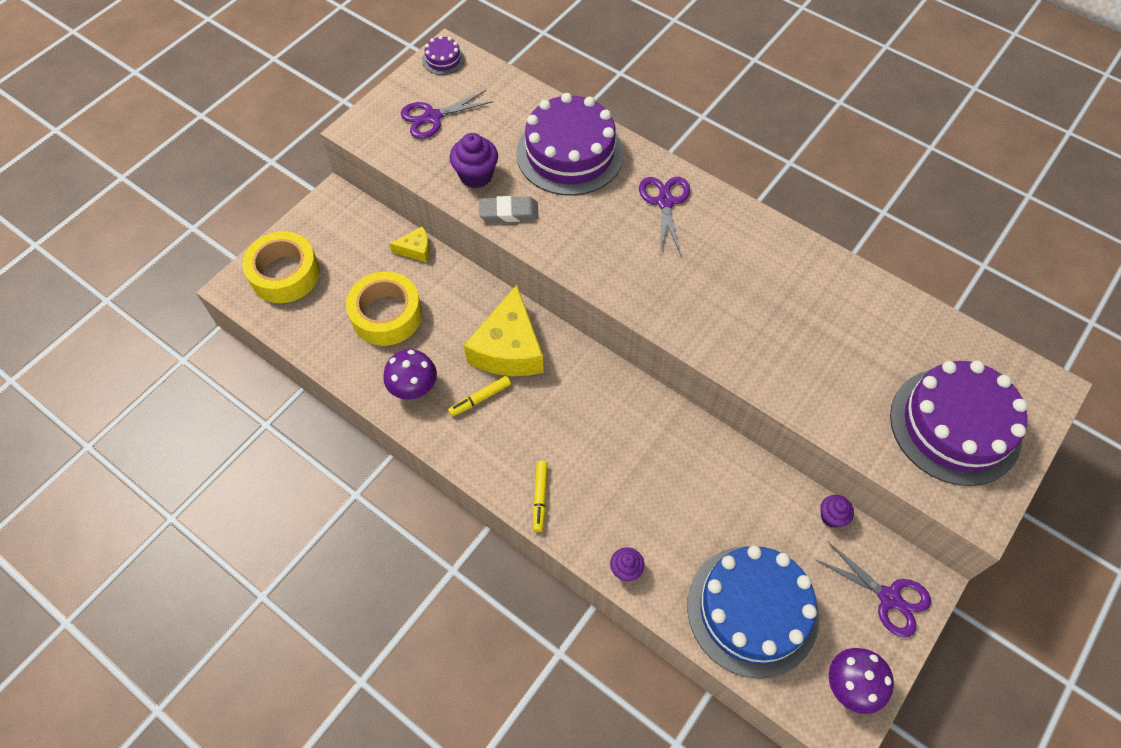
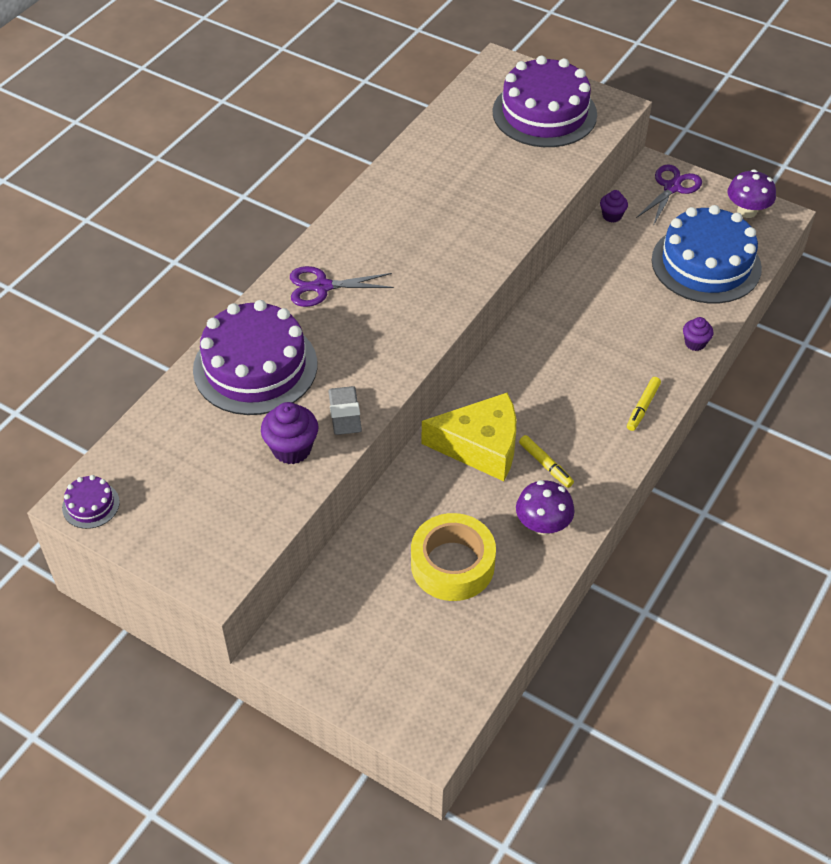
camera: 95 degrees left, 10 degrees down
(285, 274) = (404, 685): yellow tape -> none
(415, 249) = (355, 549): yellow cheese -> none
(432, 117) = (196, 503): purple scissors -> none
(540, 497) = (643, 407): yellow marker -> yellow marker turned 120 degrees clockwise

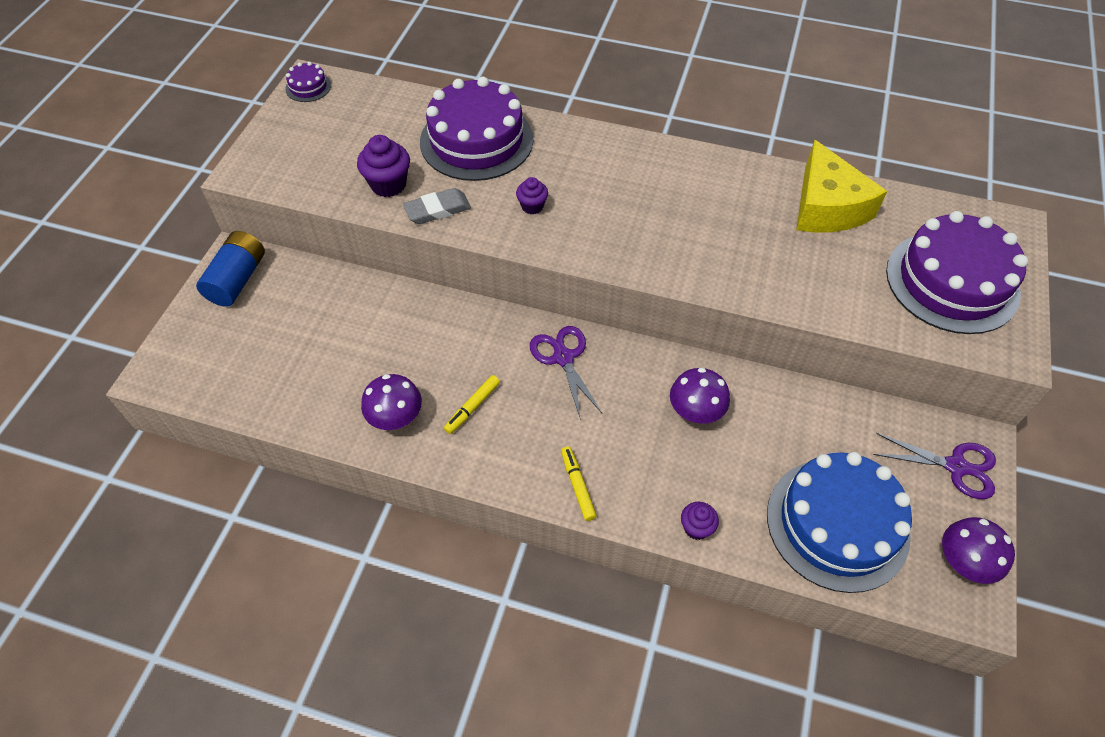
camera: 75 degrees right, 5 degrees up
(317, 649) = (237, 279): none -> blue battery
(322, 287) = (590, 160): purple scissors -> purple scissors (563, 358)
(452, 564) = (337, 354): yellow tape -> none
(480, 446) = (482, 349): yellow cheese -> yellow cheese (827, 207)
(589, 316) = (695, 412): none -> purple mushroom
(612, 216) = (868, 409): purple cupcake -> purple cupcake (532, 206)
(643, 407) = (577, 486): yellow marker -> yellow marker turned 60 degrees clockwise

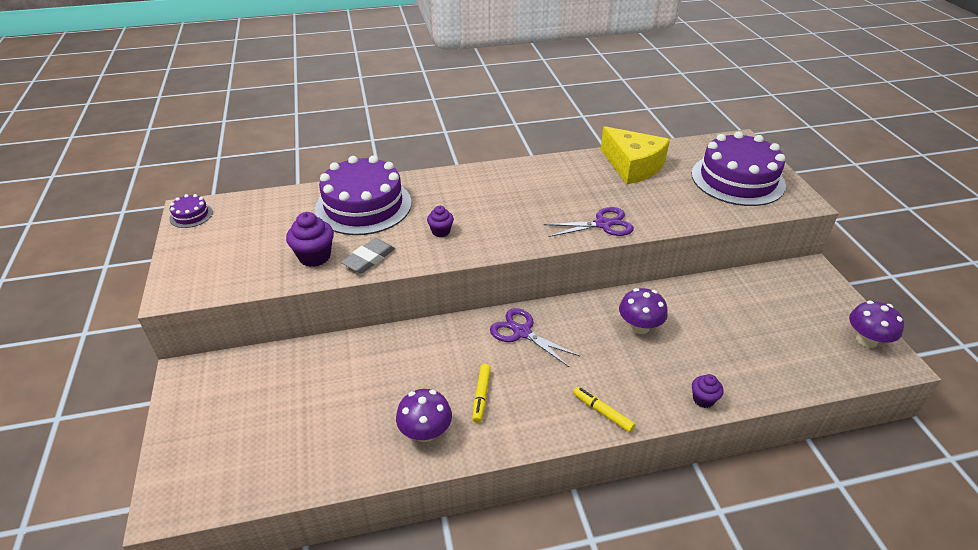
camera: 30 degrees left, 15 degrees down
(237, 279) = (201, 390): blue battery -> none
(837, 524) = (782, 353): blue cake -> none
(956, 466) = (813, 289): purple scissors -> purple scissors (603, 224)

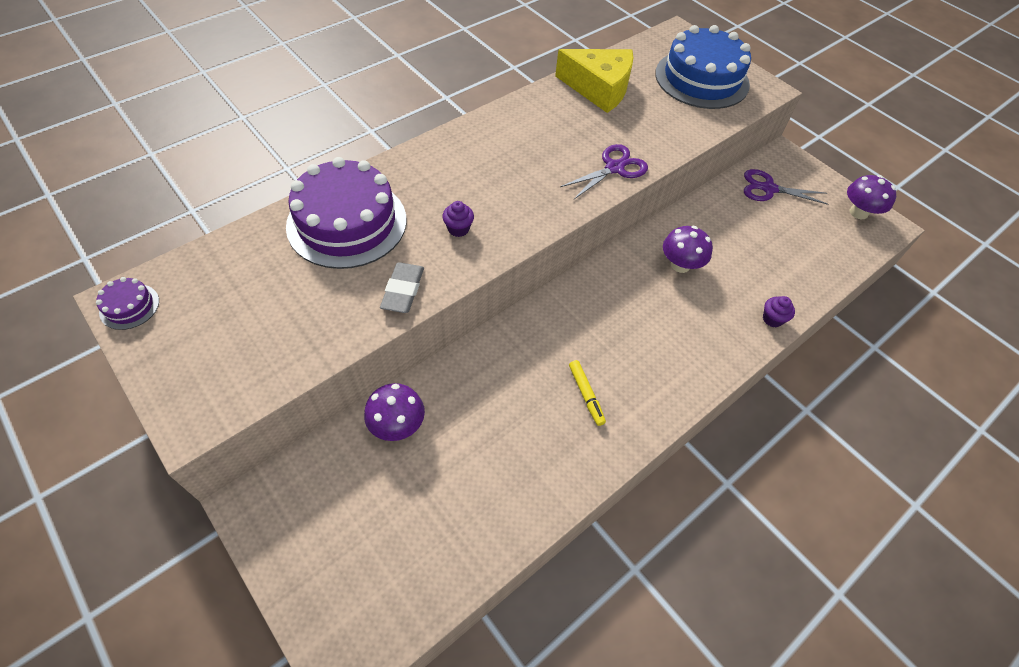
camera: 30 degrees left, 15 degrees up
(314, 256) = (337, 309): purple cupcake -> none
(425, 432) = (559, 456): purple mushroom -> purple mushroom (397, 425)
(522, 332) = (580, 310): purple scissors -> purple scissors (768, 189)
(602, 412) = (701, 366): yellow marker -> none
(737, 179) = (701, 79): purple cake -> blue cake

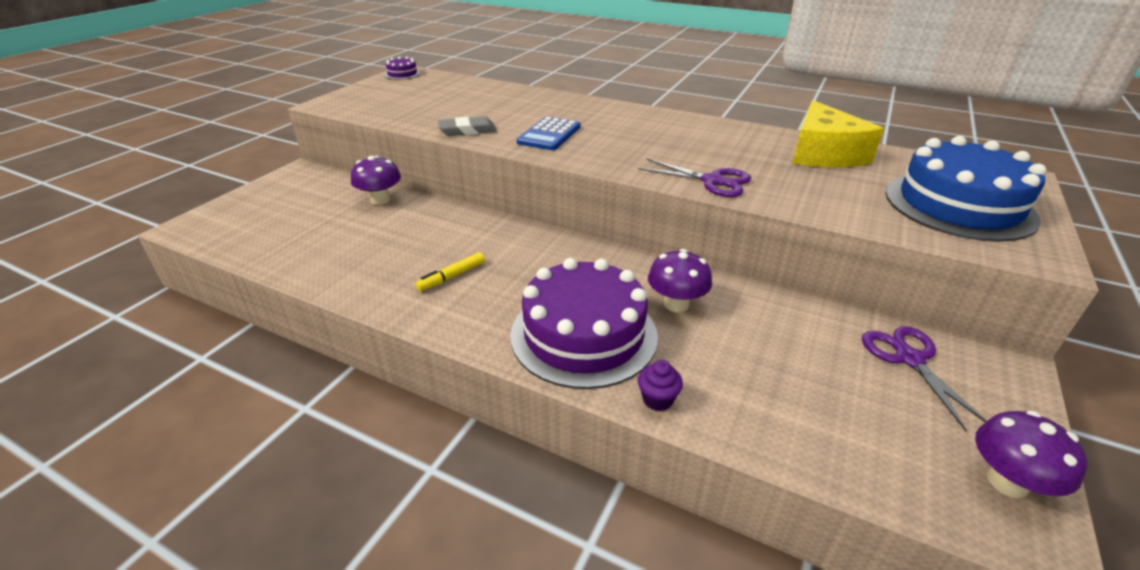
camera: 70 degrees right, 20 degrees down
(347, 222) = (518, 102): purple cake -> purple cake (584, 334)
(458, 229) = (549, 134): purple cupcake -> blue calculator

